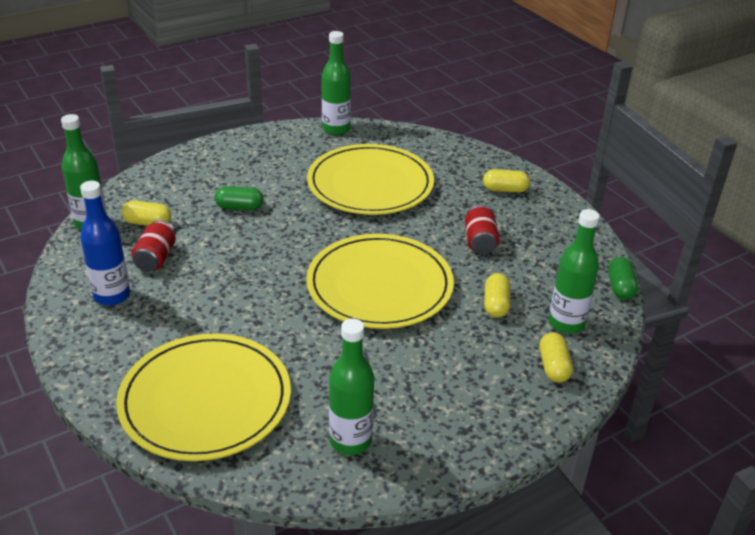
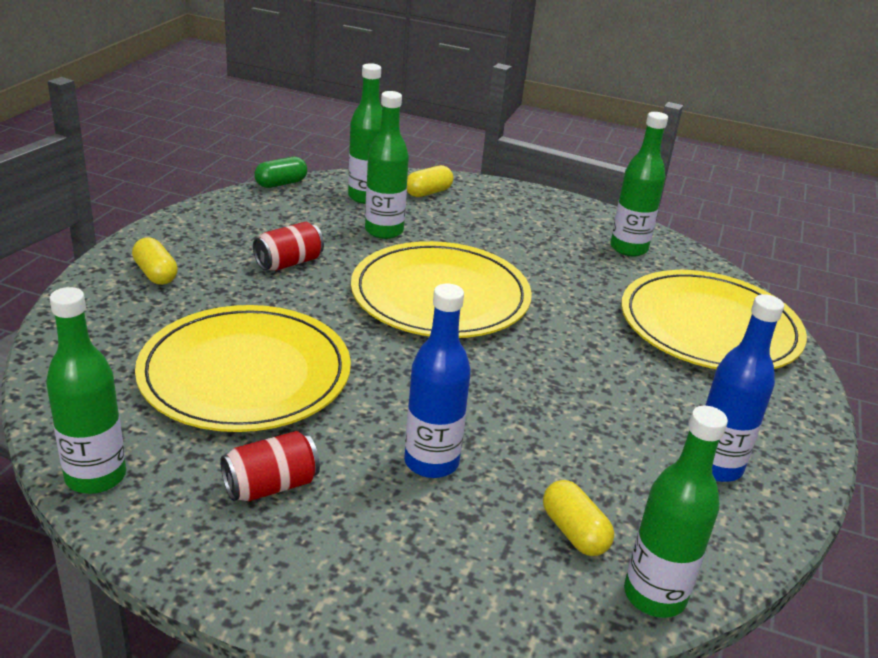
camera: 130 degrees left, 5 degrees down
(156, 258) = (618, 474): red can -> red can (271, 486)
(239, 207) = (431, 462): green capsule -> blue bottle
(496, 304) = (384, 231): yellow capsule -> green bottle

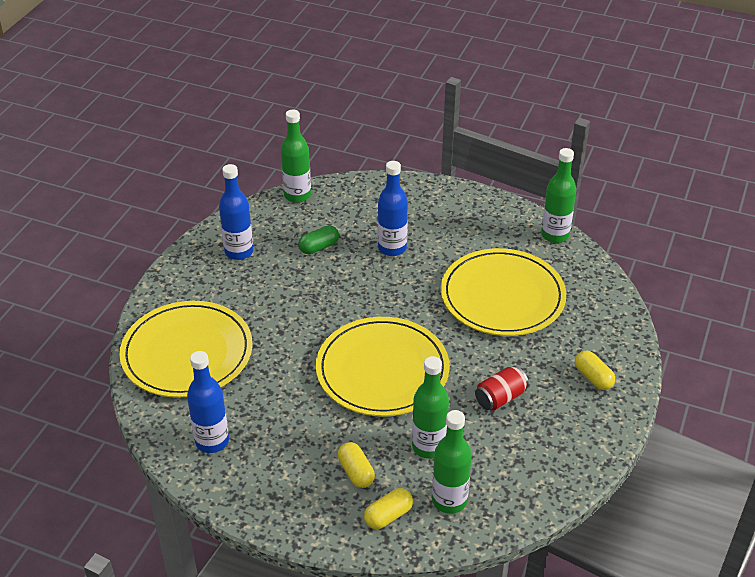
camera: 175 degrees left, 10 degrees up
(271, 486) = (471, 234): red can -> none
(281, 184) = (535, 516): green capsule -> green capsule (319, 247)
(574, 532) = (326, 218): yellow capsule -> yellow capsule (356, 472)
(628, 248) = (212, 441): green bottle -> blue bottle

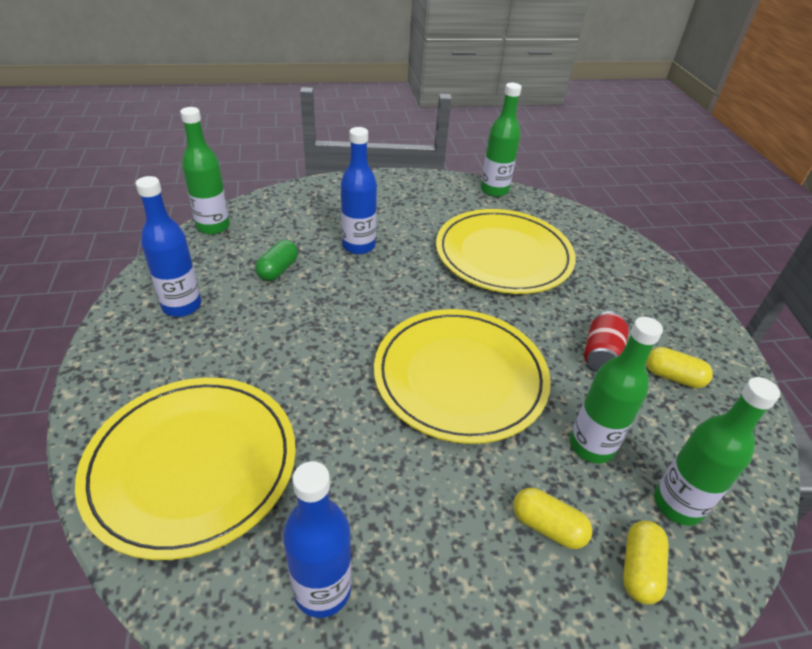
camera: 35 degrees left, 0 degrees up
(593, 377) = (653, 299): yellow capsule -> yellow capsule (673, 377)

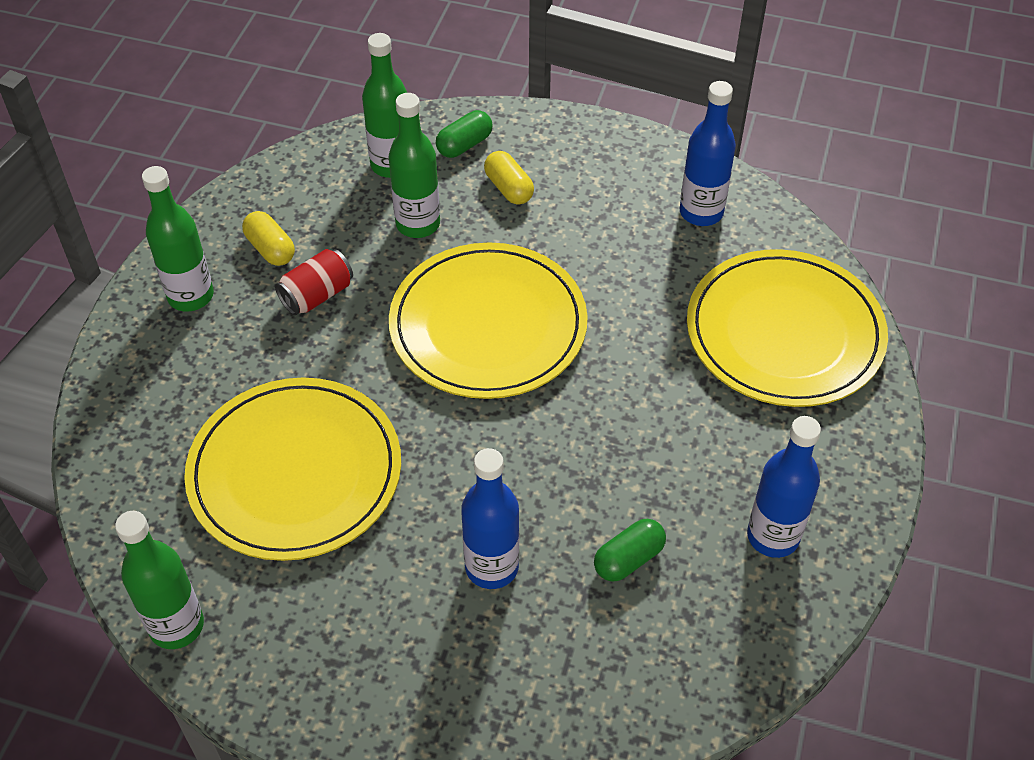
camera: 150 degrees left, 10 degrees up
(213, 226) = (702, 700): green bottle -> green bottle (190, 296)
(639, 569) = (464, 145): yellow capsule -> green capsule

